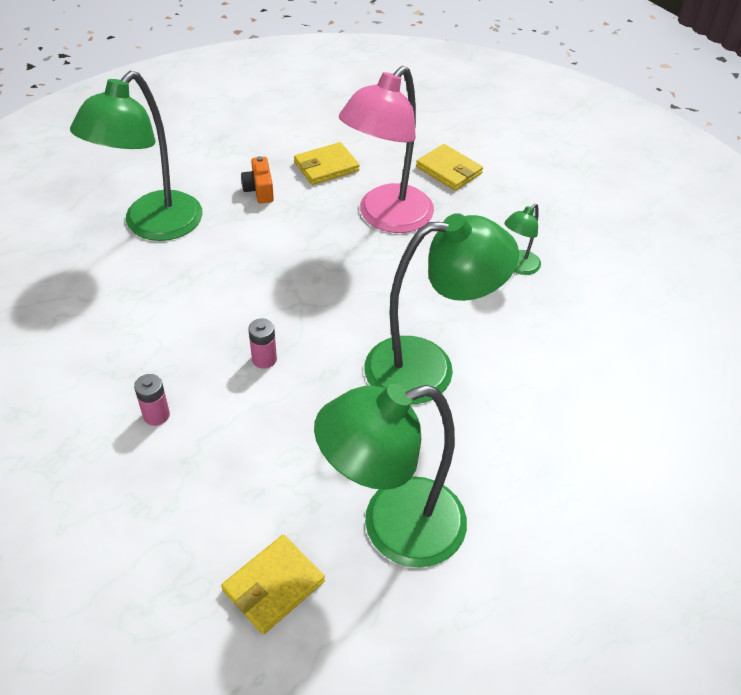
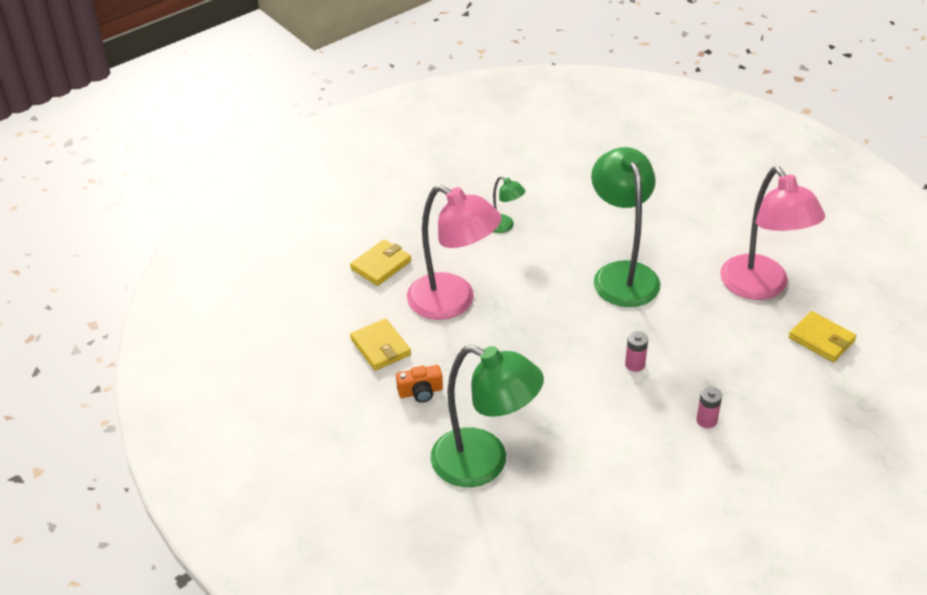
camera: 90 degrees left, 5 degrees down
(393, 527) = (761, 287): green lamp -> pink lamp

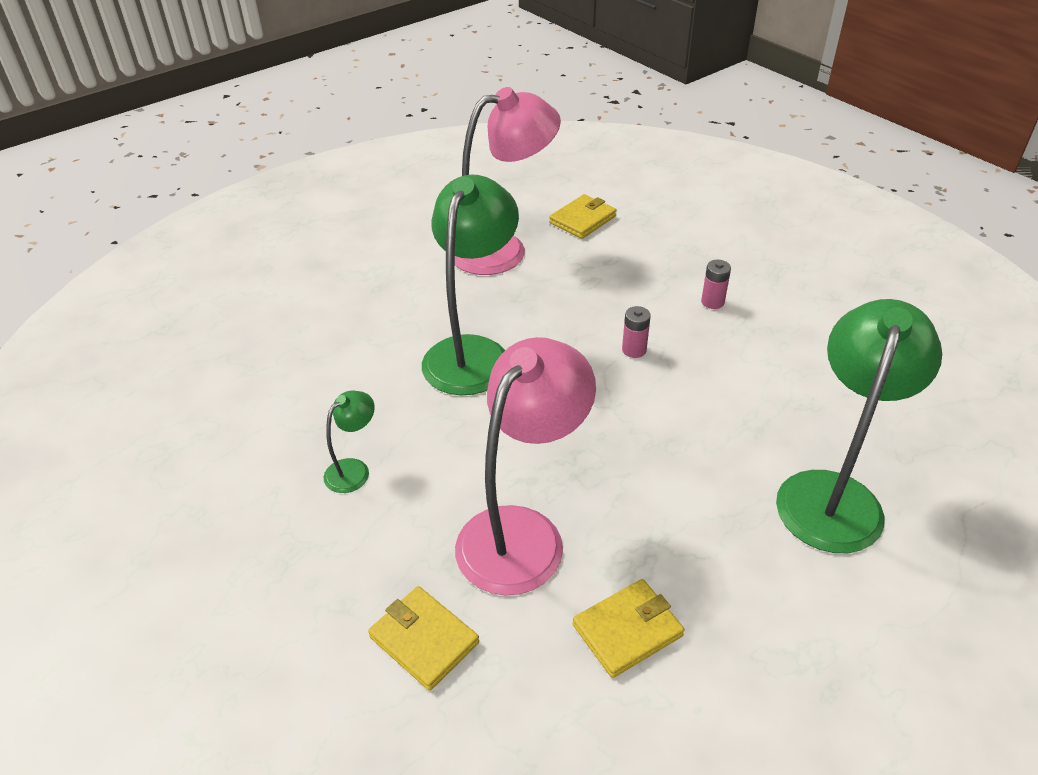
camera: 90 degrees left, 0 degrees up
(420, 392) = (717, 570): orange camera -> none
(622, 274) = (472, 352): green lamp -> green lamp turned 120 degrees clockwise

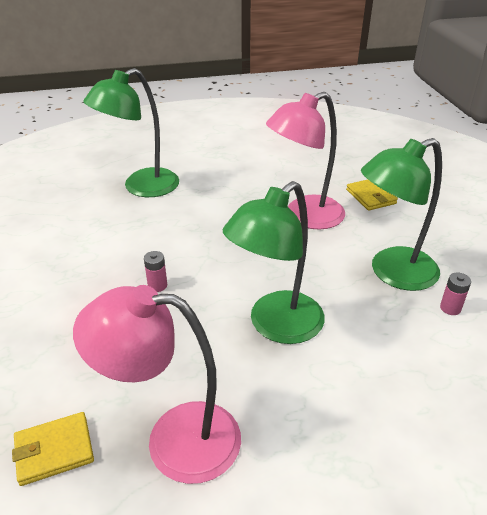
camera: 155 degrees left, 5 degrees down
(354, 469) = (392, 273): green lamp -> green lamp, size x2.20
(627, 630) = (279, 177): yellow wallet -> none
(712, 302) = (61, 301): pink battery -> pink battery (450, 308)

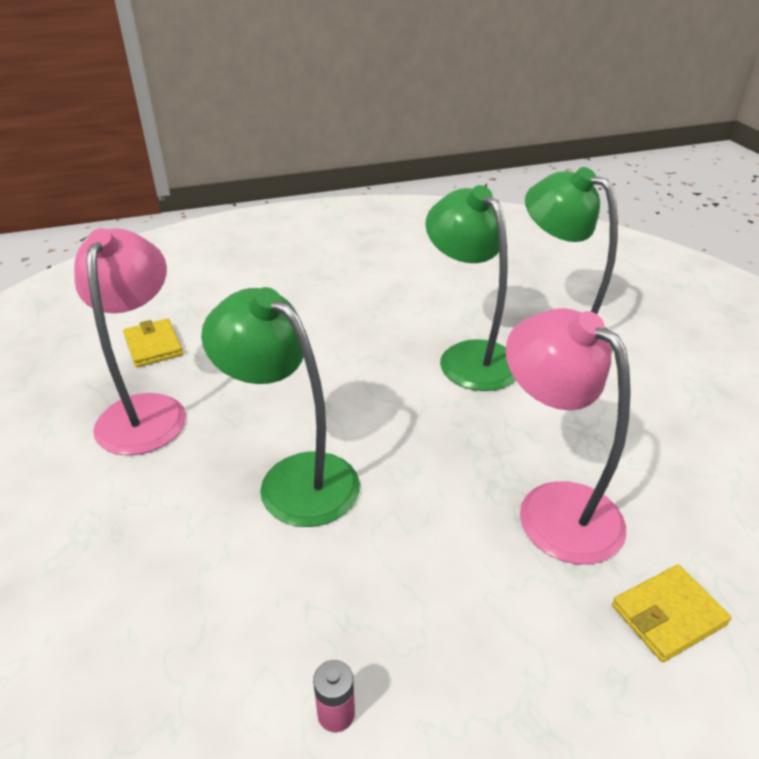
camera: 85 degrees right, 0 degrees up
(157, 285) = (361, 372): pink battery -> none
(392, 273) = (422, 628): green lamp -> green lamp (469, 356)

